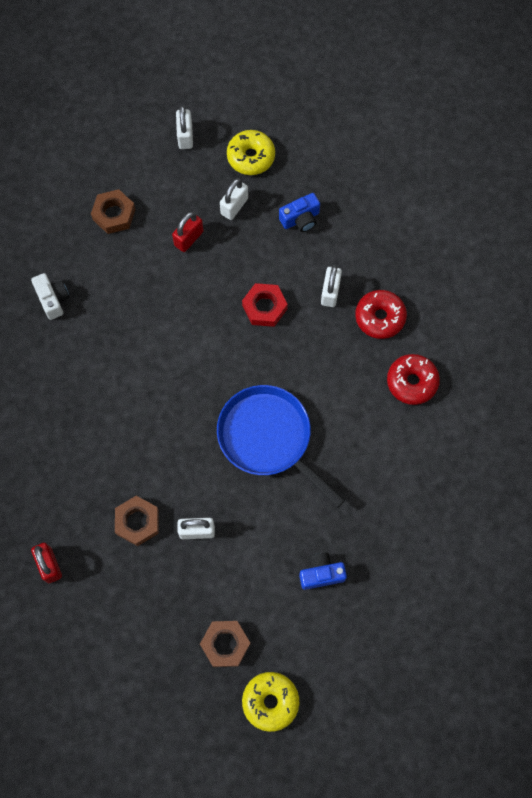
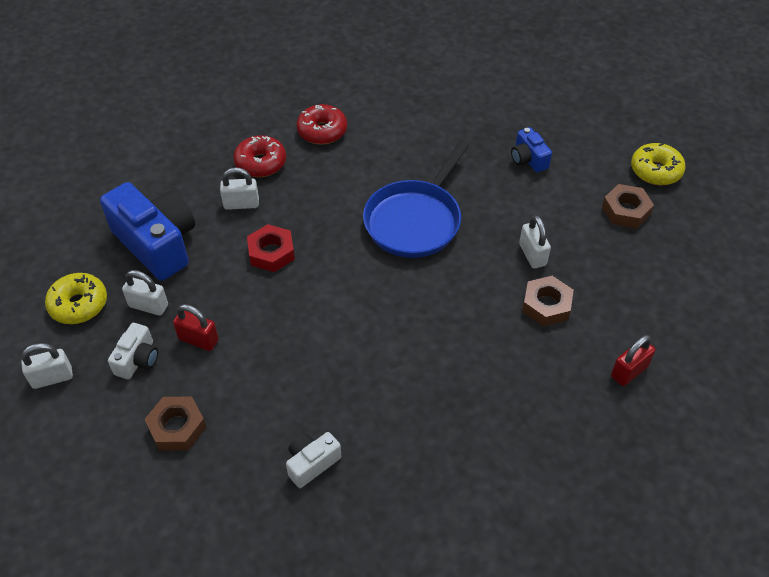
camera: 105 degrees left, 20 degrees down
(183, 194) = (138, 360): none -> white camera
(300, 219) = (157, 244): blue camera -> blue camera, size x2.05

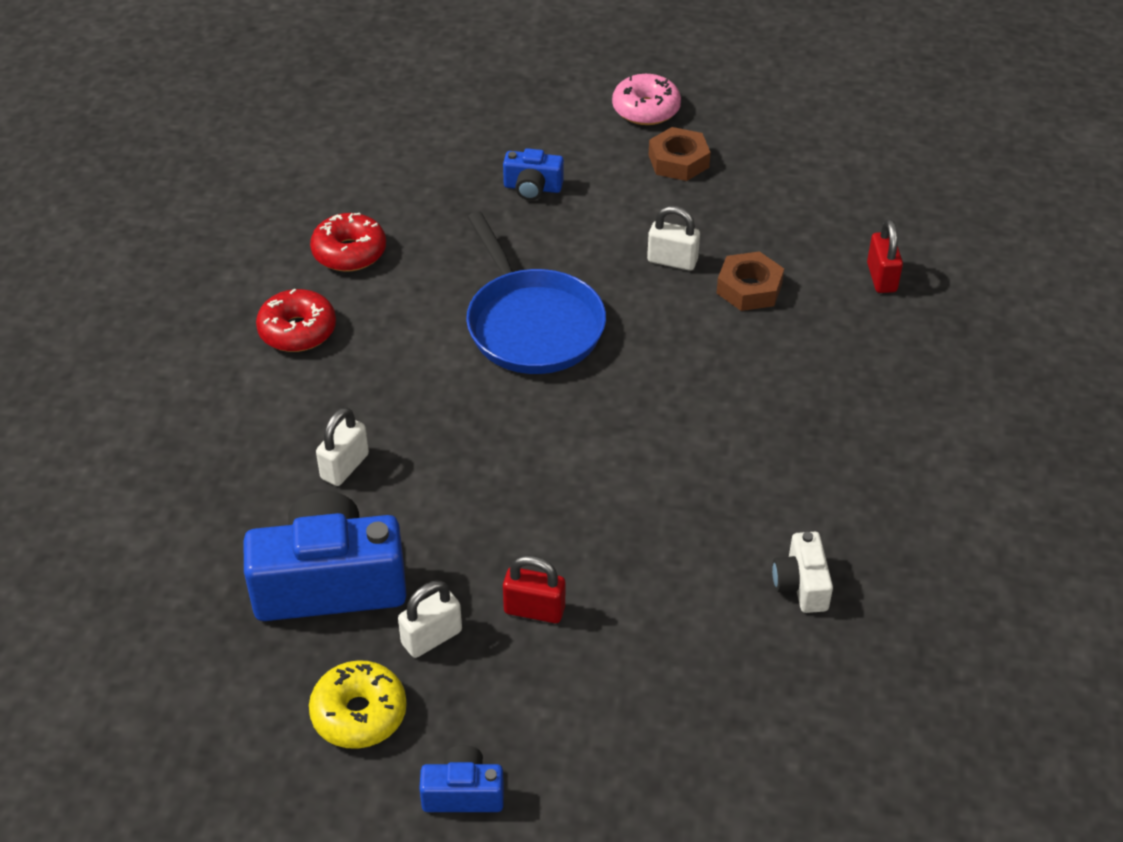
camera: 55 degrees left, 5 degrees down
(52, 378) = (463, 793): white padlock -> blue camera
(138, 360) = (513, 686): white camera -> none
(177, 427) = (653, 689): brown nut -> none
(198, 340) = (534, 610): red padlock -> red padlock turned 45 degrees clockwise
(260, 163) = (291, 414): red donut -> red donut (349, 252)
(271, 252) = (457, 475): red nut -> none
(655, 171) = (646, 109): yellow donut -> pink donut

